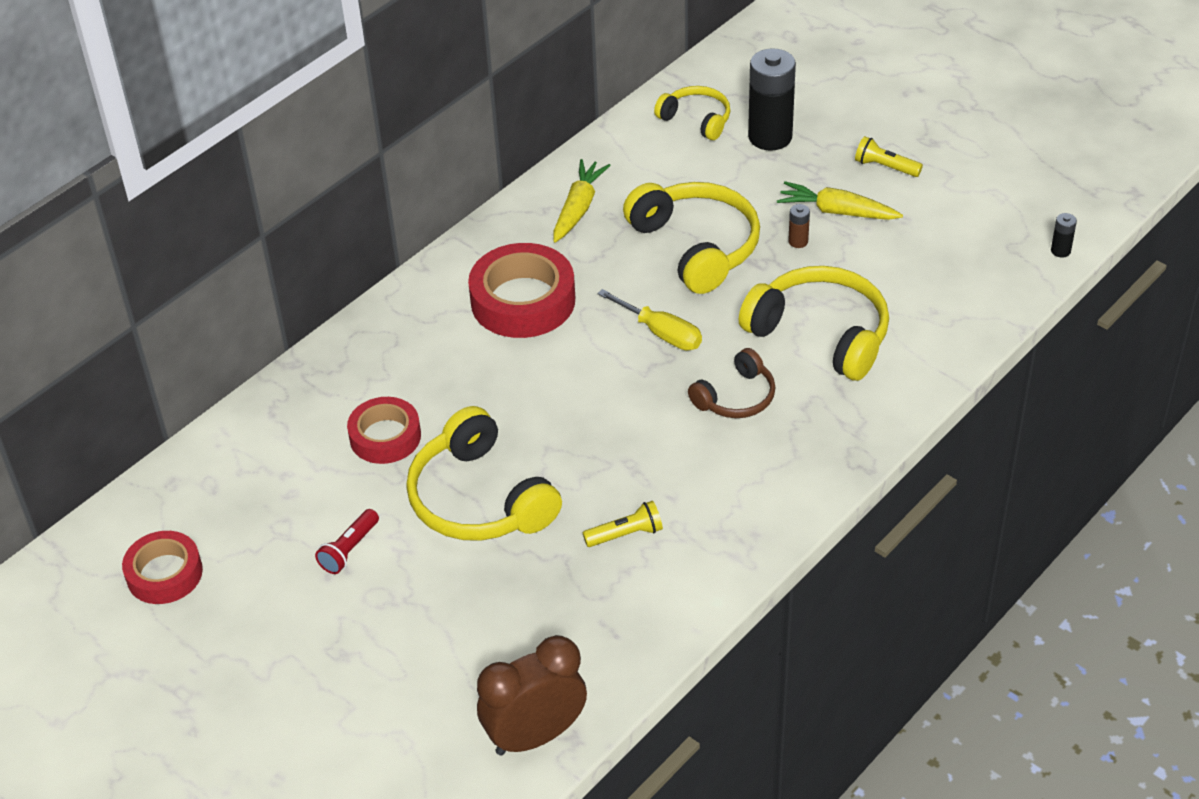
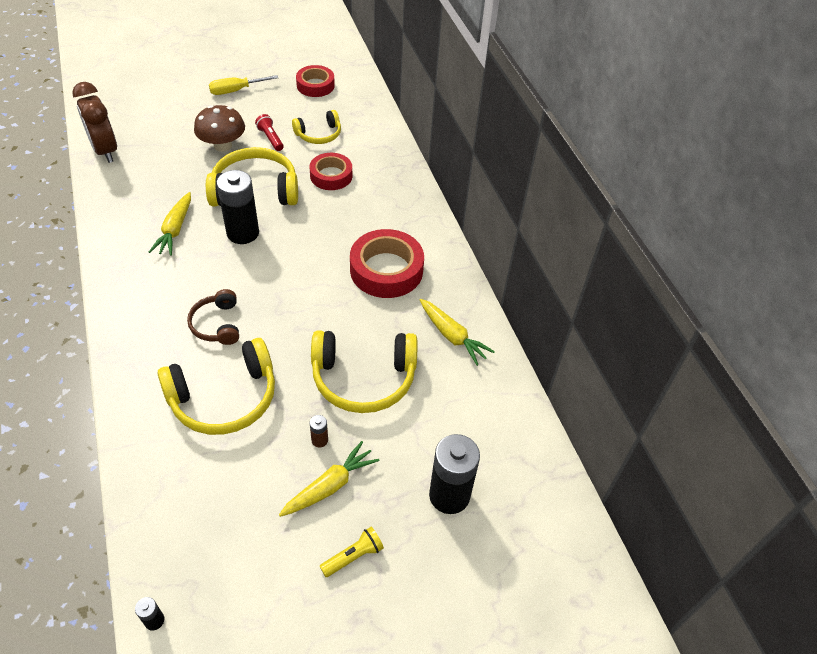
camera: 115 degrees right, 5 degrees up
(410, 596) = (222, 145): none -> brown mushroom
(535, 735) = (105, 151): brown clock -> brown clock turned 150 degrees clockwise
(572, 462) = (243, 233): none -> black battery
(626, 534) = (175, 230): yellow flashlight -> yellow carrot
(661, 333) = (301, 318): yellow screwdriver -> yellow screwdriver (236, 91)
(696, 119) = (504, 457): yellow headphones -> yellow headphones (319, 134)

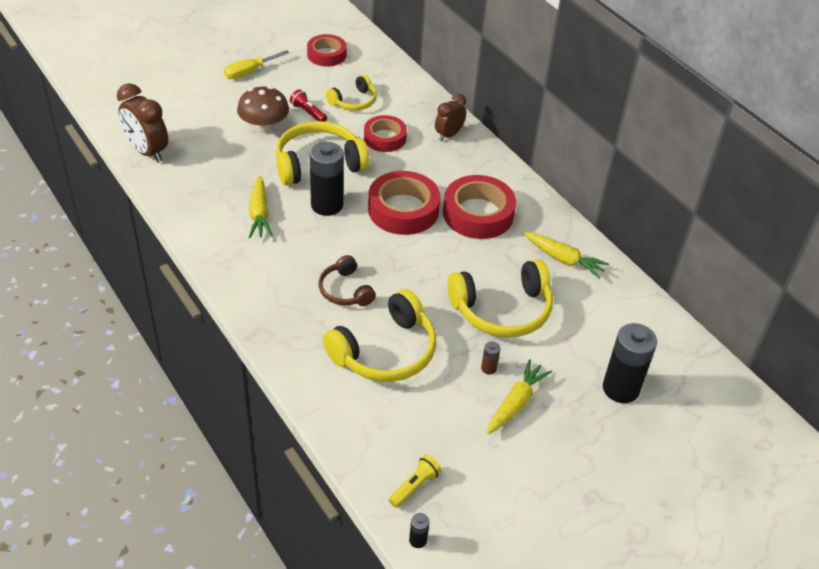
camera: 15 degrees left, 5 degrees down
(314, 251) = (403, 210): none -> red tape
(353, 556) = (563, 453): yellow flashlight -> yellow flashlight (414, 486)
(395, 183) = (448, 135): none -> brown clock

